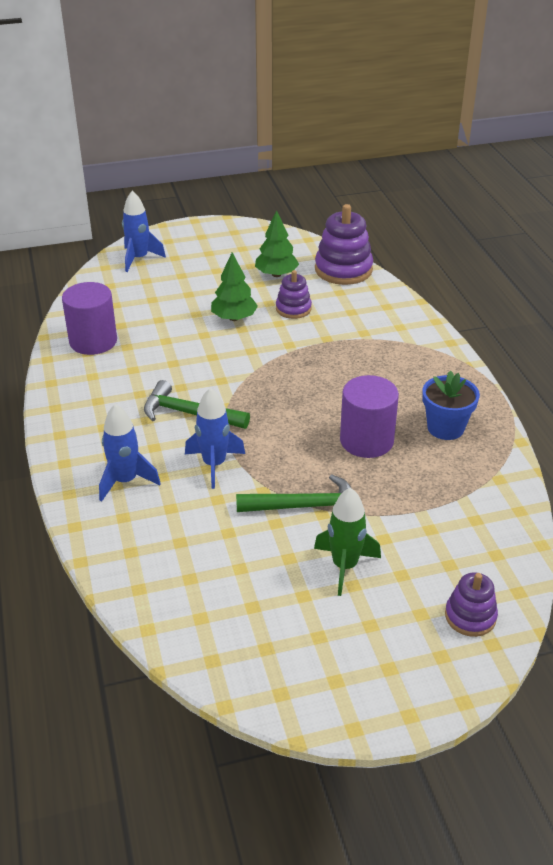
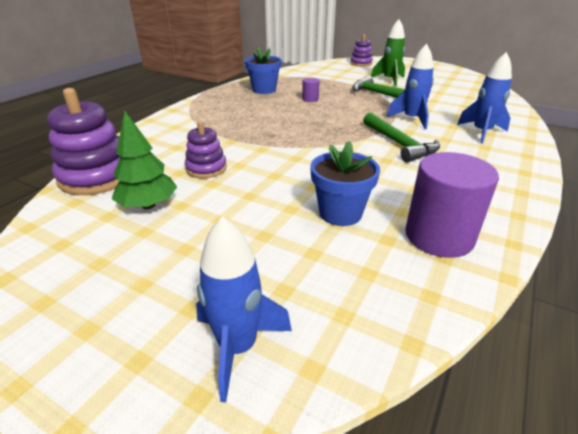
camera: 135 degrees left, 5 degrees down
(163, 326) = (340, 213): none -> blue flower pot
(234, 318) = (264, 186): green tree -> none
(366, 440) = (310, 99): purple cylinder -> purple cylinder, size x0.46

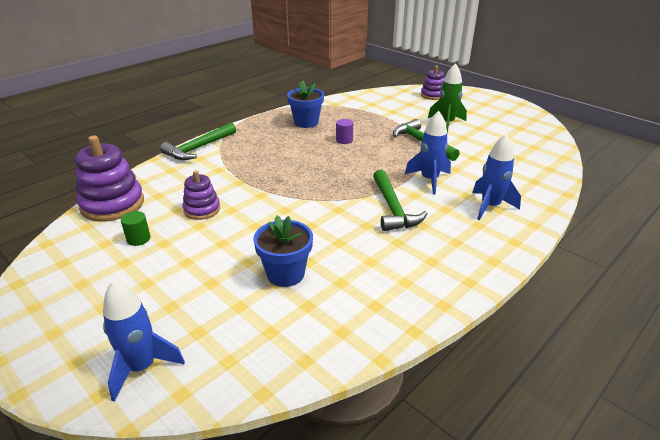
camera: 15 degrees right, 0 degrees up
(148, 205) = (138, 239): green tree -> green cylinder
(168, 118) = (198, 148): none -> green hammer
(439, 236) = (353, 311): purple cylinder -> none

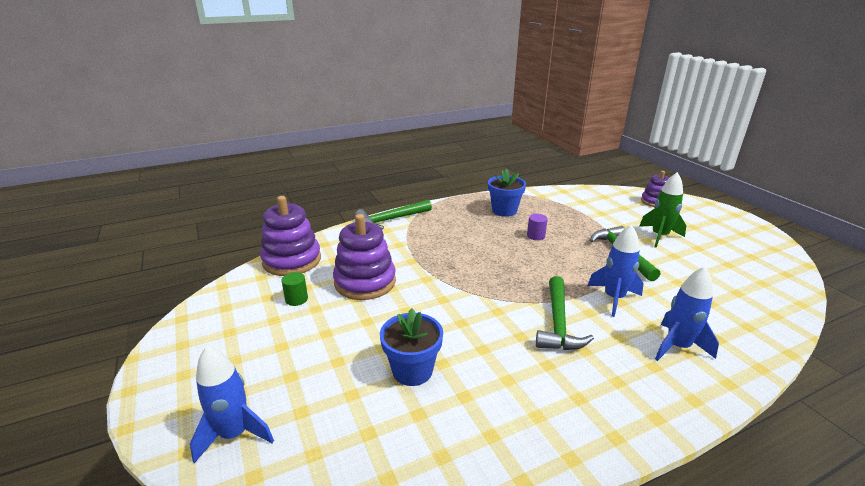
camera: 20 degrees right, 5 degrees down
(202, 209) = (365, 282): purple stacking toy -> purple stacking toy, size x1.71

